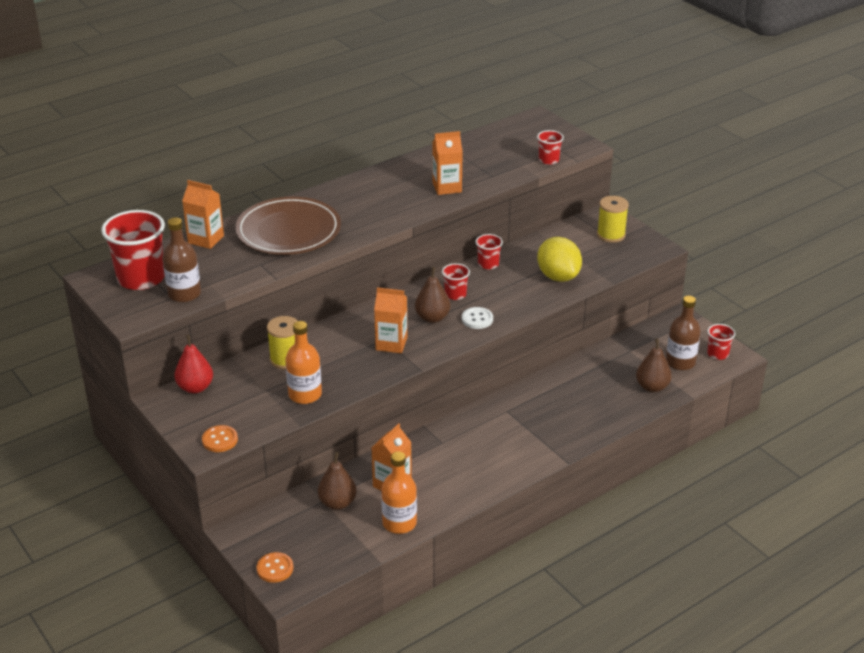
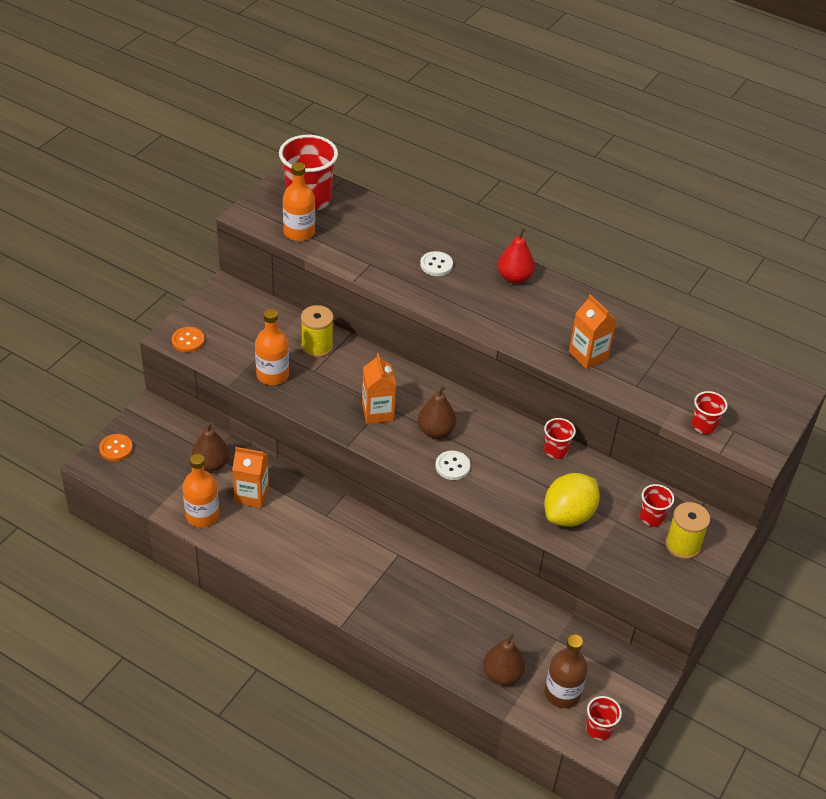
camera: 65 degrees right, 10 degrees up
(184, 294) = (299, 232): brown bottle -> orange bottle
(195, 387) = (250, 302): red pear -> red pear (514, 277)
(206, 239) = (390, 217): orange carton -> none
(288, 230) = (436, 265): brown plate -> white button
(455, 294) = (485, 438): red cup -> red cup (652, 517)

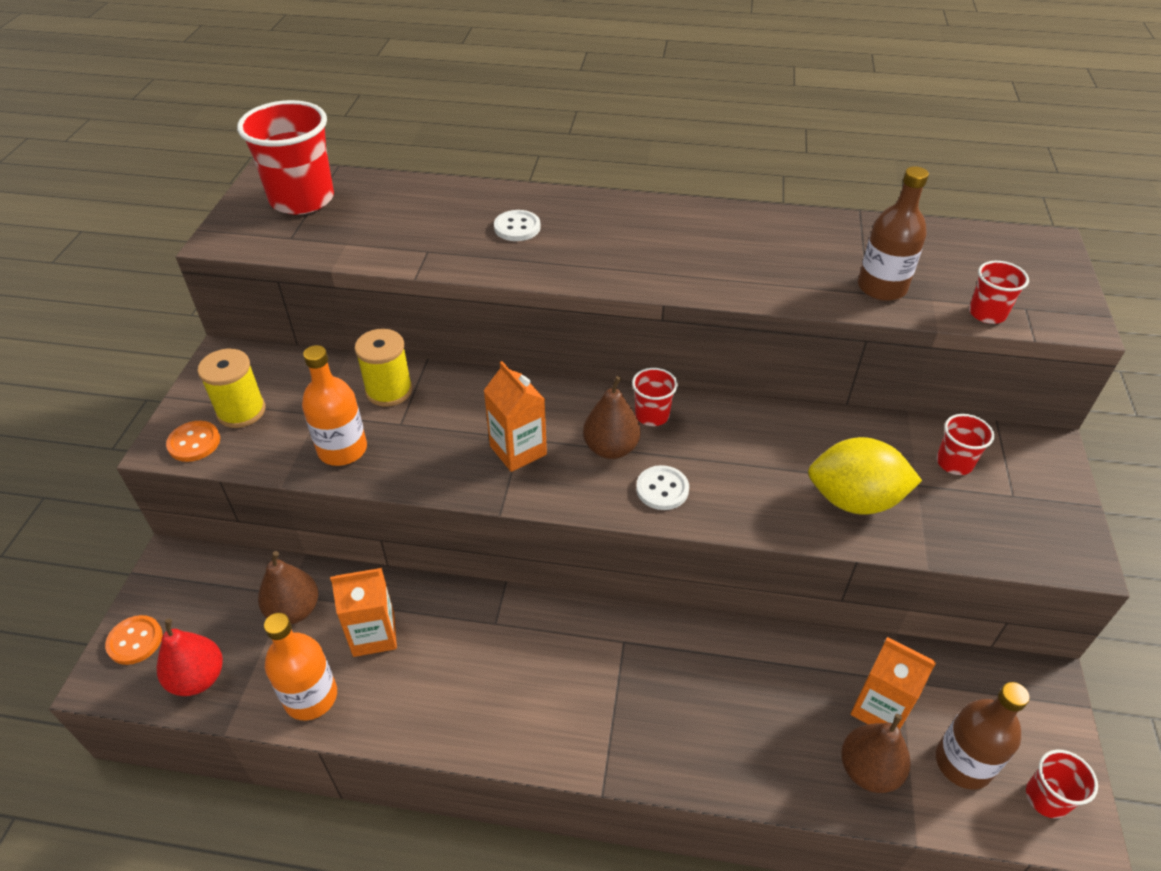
camera: 20 degrees left, 0 degrees up
(299, 232) = (307, 240): orange bottle -> none
(514, 277) = (626, 214): red pear -> red pear (198, 678)
(556, 450) = (778, 419): red cup -> red cup (652, 415)
(568, 515) = (854, 500): yellow lemon -> yellow lemon turned 75 degrees clockwise
(588, 355) = (782, 275): orange carton -> orange carton (880, 708)
(648, 385) = (881, 287): none -> brown bottle
(682, 545) = (1018, 485): yellow spool -> yellow spool (241, 411)

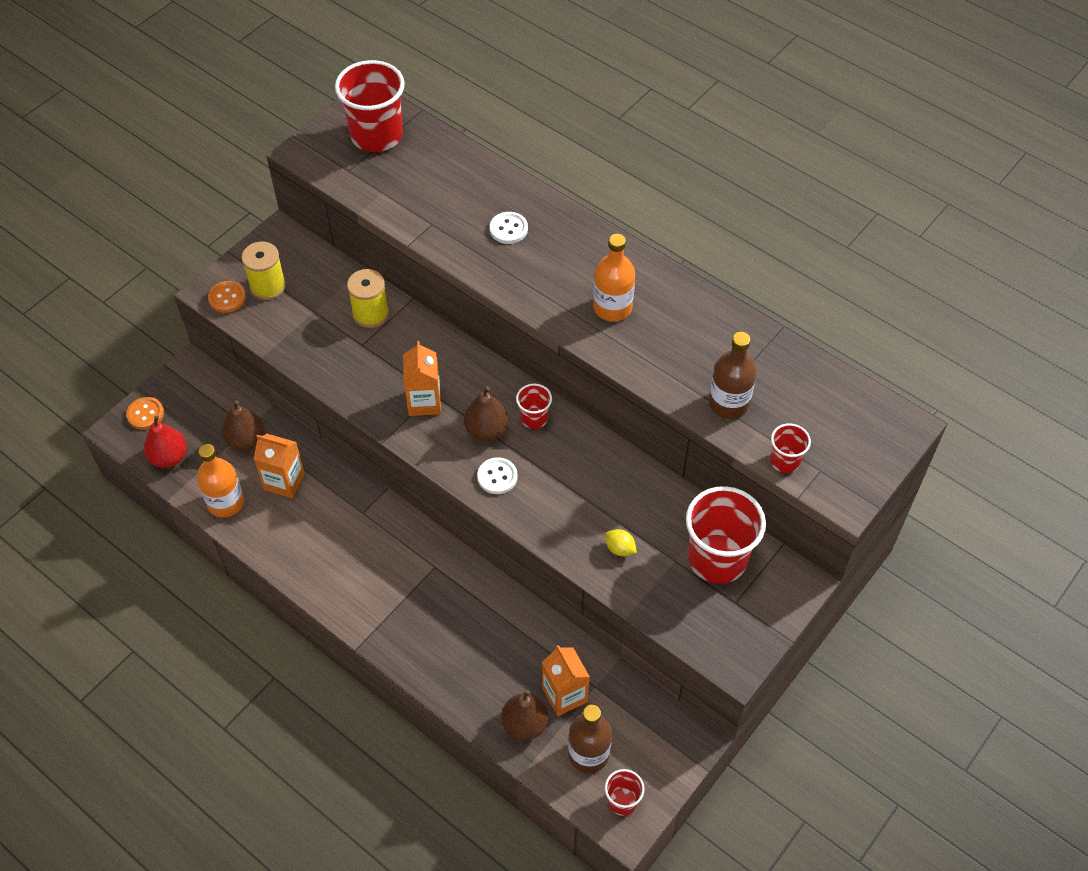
camera: 30 degrees right, 10 degrees up
(342, 449) = (314, 347): orange bottle -> orange bottle (612, 307)
(854, 500) = (620, 549): yellow lemon -> yellow lemon, size x0.44
(954, 463) = (717, 558): red cup -> red cup, size x2.03

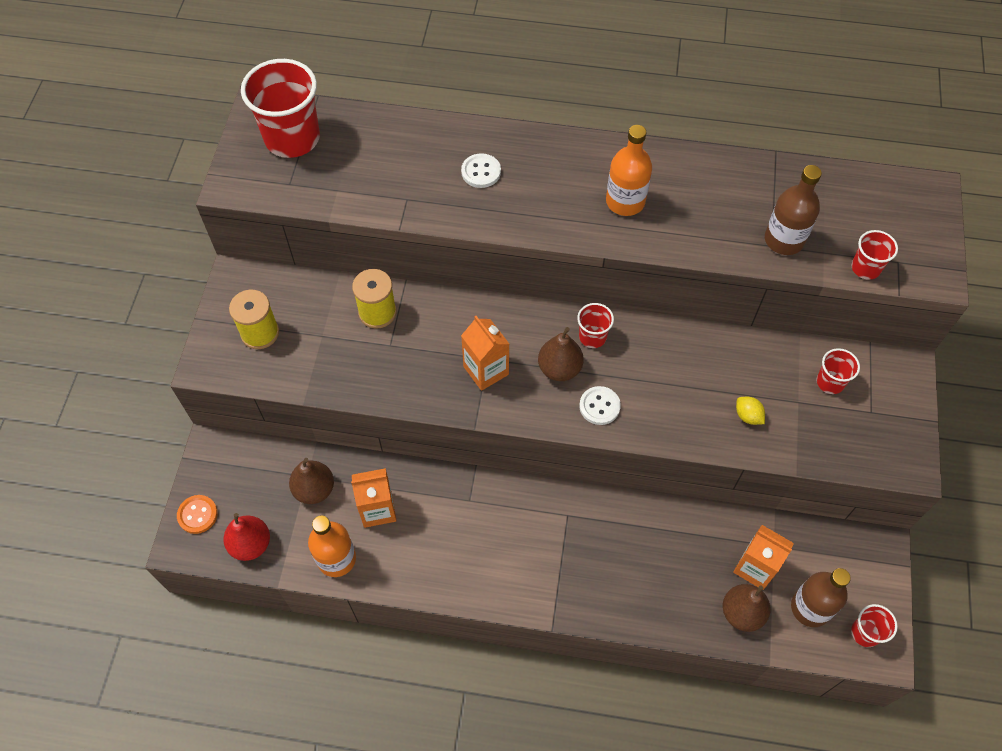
camera: 30 degrees left, 5 degrees up
(227, 298) = (227, 363): orange button -> none
(620, 549) = (748, 416): yellow lemon -> yellow lemon turned 45 degrees clockwise
(717, 558) = (830, 382): red cup -> red cup, size x0.49

